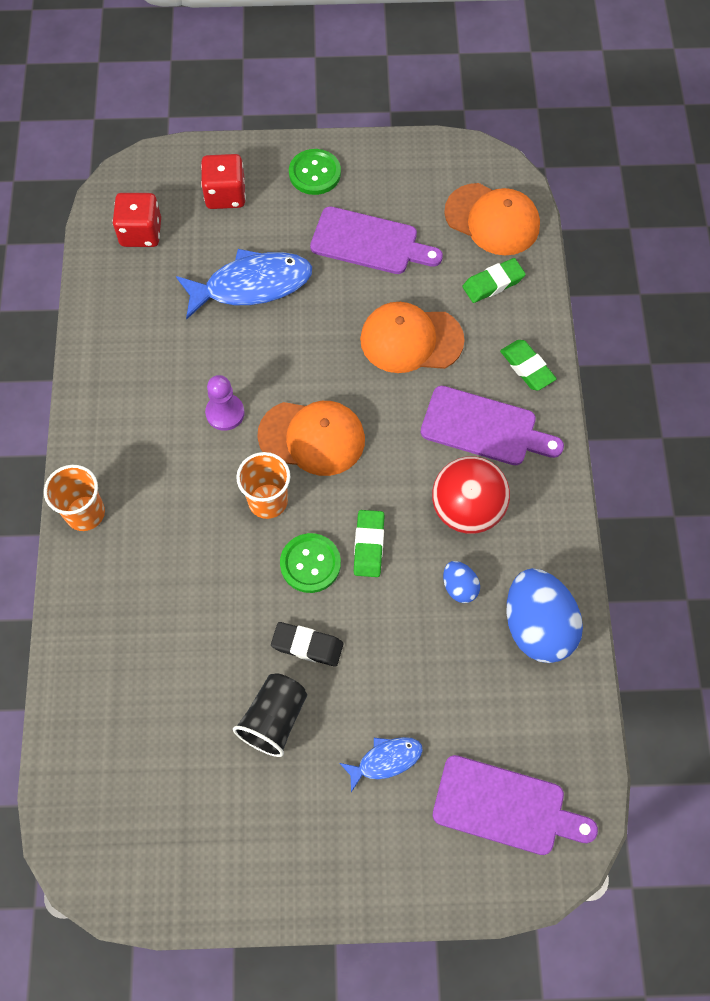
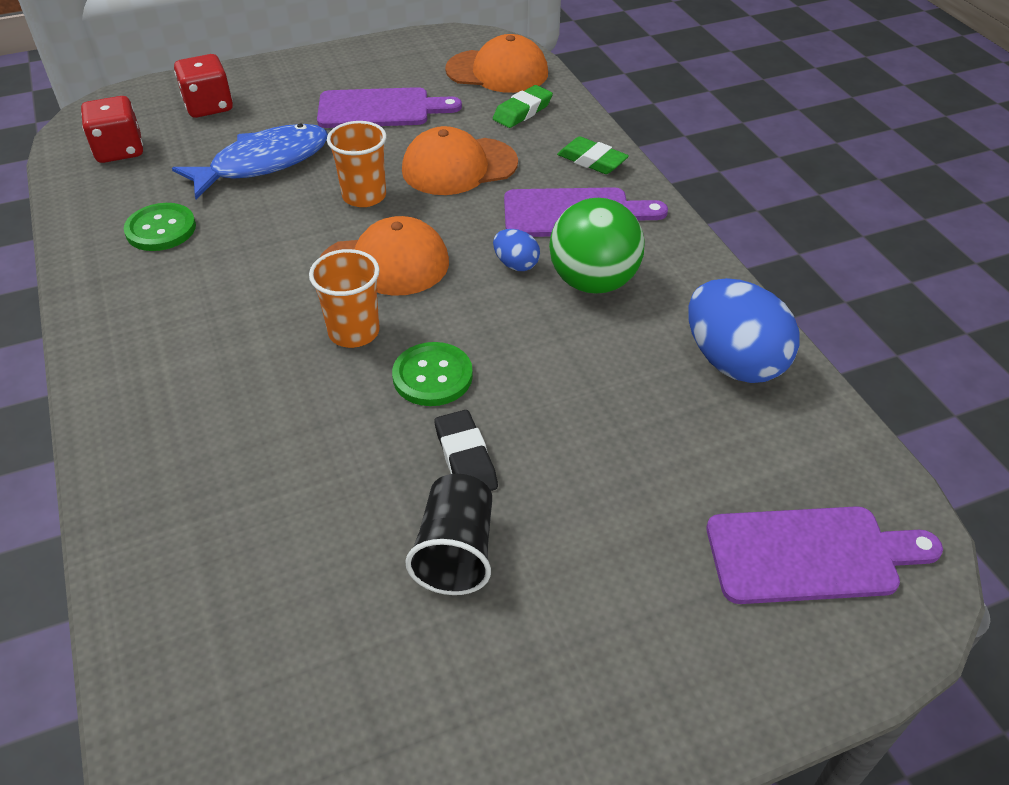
camera: 20 degrees left, 20 degrees down
(85, 513) = (113, 403): orange cup -> orange cup (364, 196)
(225, 413) = (270, 268): purple pawn -> none
(307, 646) = (465, 458): black eraser -> black eraser turned 75 degrees clockwise
(315, 173) = (300, 75): green button -> green button (161, 229)
(368, 545) = (496, 341): green eraser -> none
(385, 760) = (629, 552): blue fish -> none
(459, 587) = (623, 351): blue egg -> blue egg (516, 264)
(467, 509) = (593, 282): red ball -> green ball

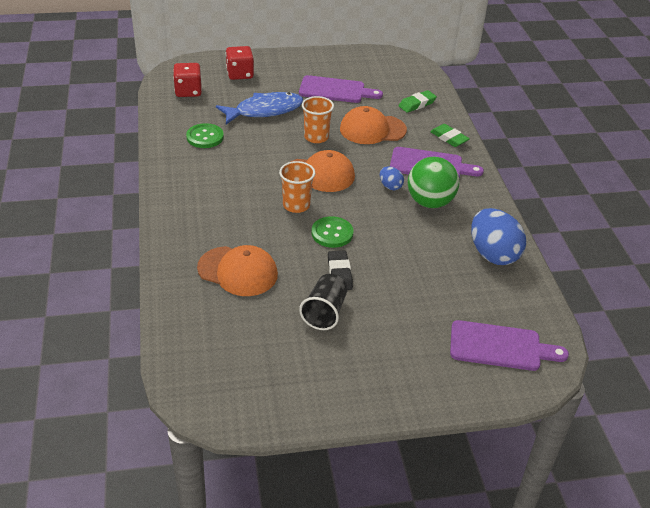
camera: 10 degrees right, 5 degrees down
(497, 71) = (408, 79): orange cap -> orange cap (238, 271)

